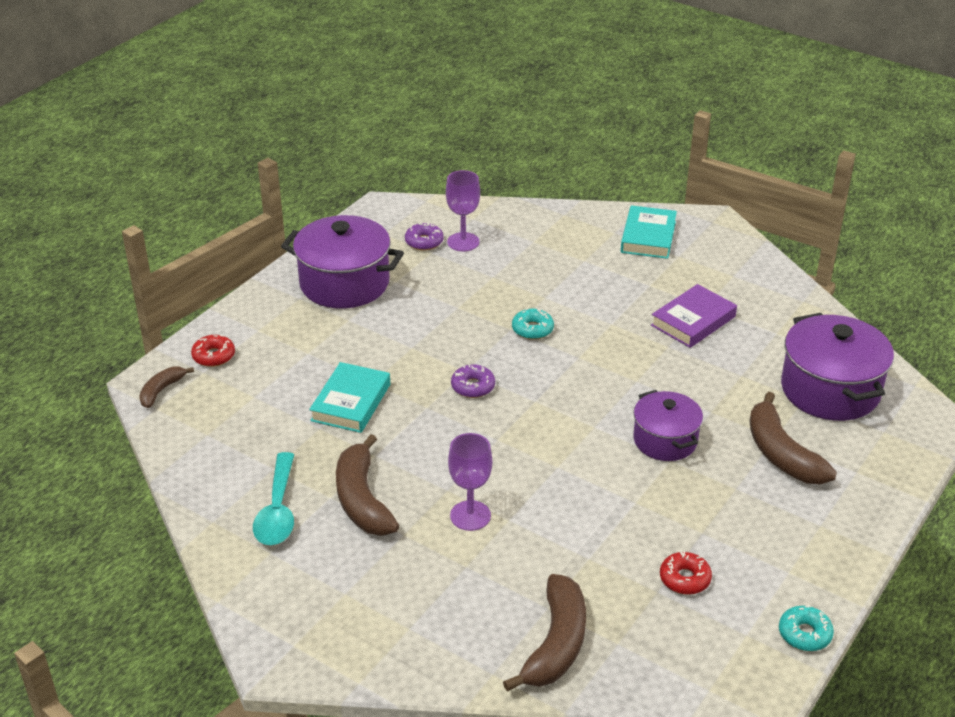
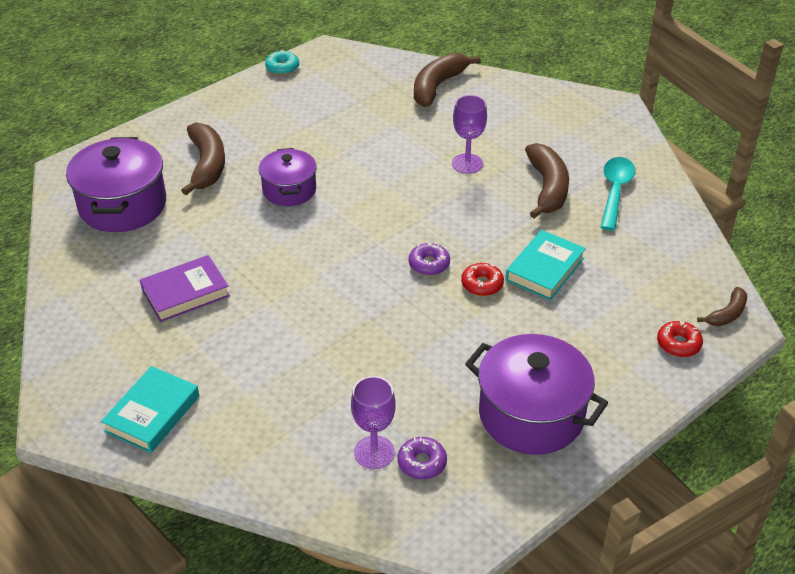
camera: 165 degrees left, 5 degrees up
(532, 329) = (347, 313): turquoise donut -> none
(685, 579) = (336, 104): red donut -> red donut (482, 284)

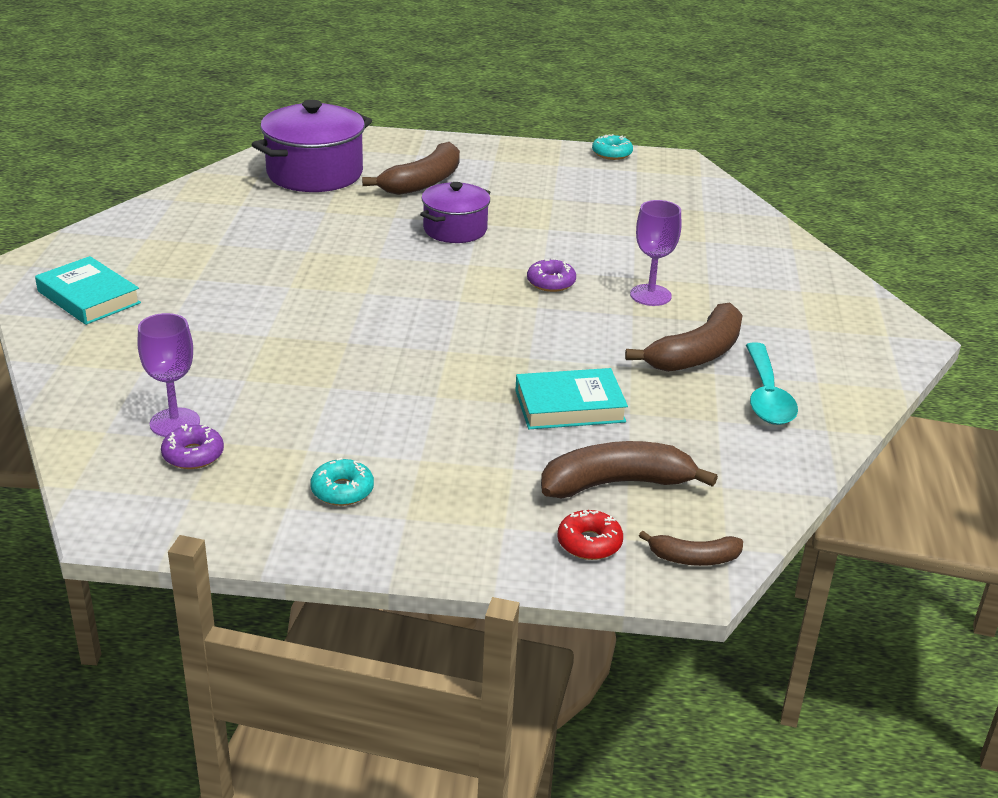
camera: 45 degrees right, 10 degrees down
(152, 414) = (88, 297): turquoise book -> turquoise book turned 60 degrees clockwise
(185, 293) = (251, 245): purple book -> none
(429, 264) = (470, 339): purple donut -> purple donut (551, 282)
(437, 86) = (734, 231): brown banana -> brown banana (616, 483)
(482, 284) = (488, 380): red donut -> none
(531, 414) = (342, 490): purple pot -> turquoise donut
(615, 191) = (767, 396): turquoise spoon -> turquoise spoon turned 120 degrees clockwise

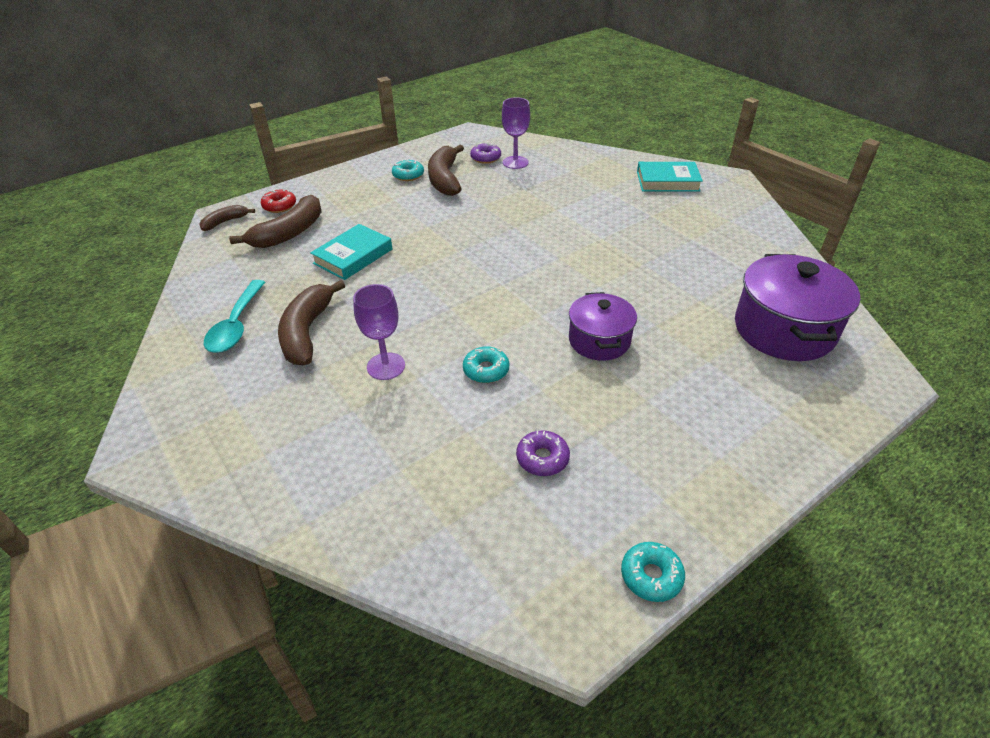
camera: 140 degrees right, 10 degrees up
(423, 182) = (708, 377): brown banana -> brown banana (445, 179)
(551, 282) = (467, 333): purple donut -> purple donut (542, 458)
(572, 256) = (486, 370): none -> turquoise donut
(767, 396) = (236, 325): turquoise spoon -> turquoise spoon turned 135 degrees counterclockwise

